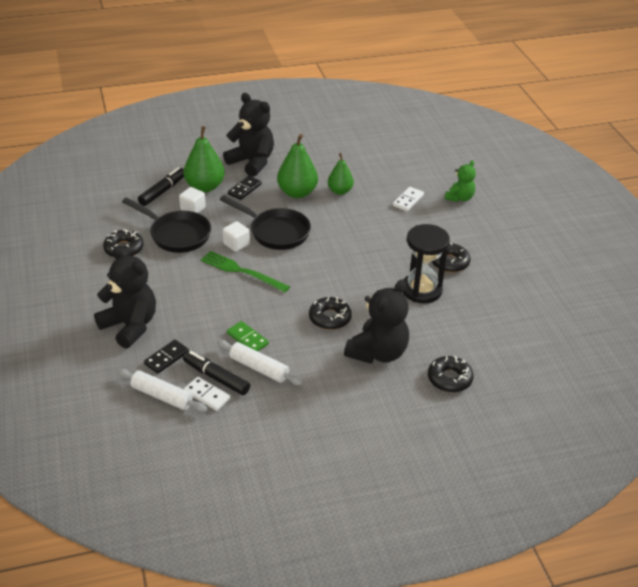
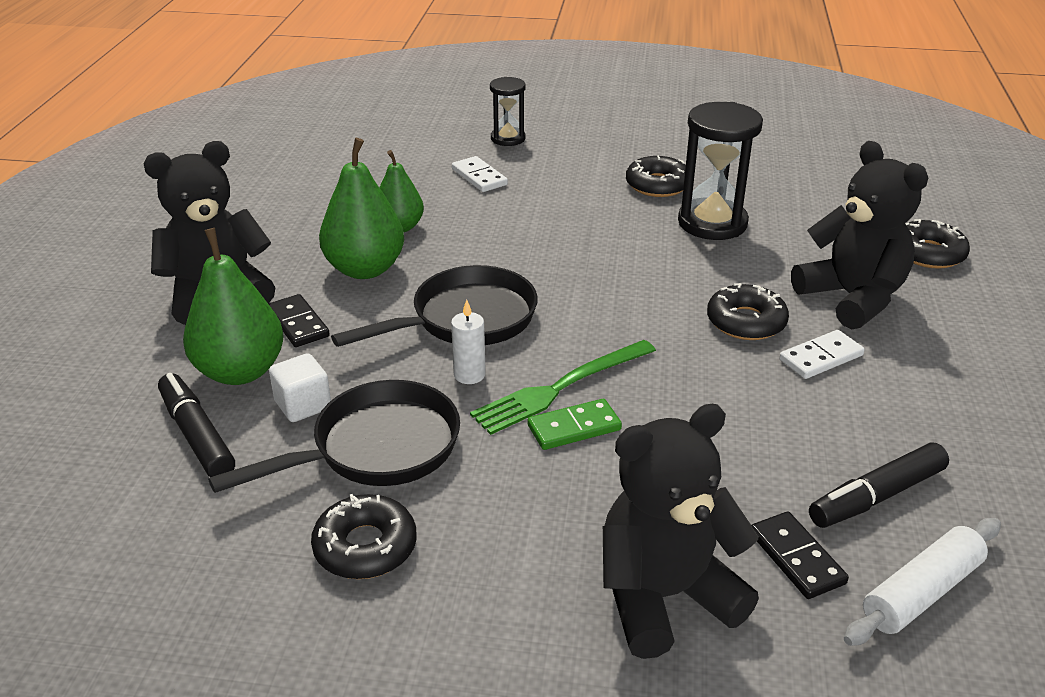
camera: 65 degrees left, 5 degrees down
(207, 395) = (928, 521): white domino -> white domino (821, 357)
(236, 244) = (469, 375): white cube -> white candle
(247, 339) = (770, 428): green domino -> green domino (574, 428)
(259, 368) = (861, 434): white rolling pin -> none
(459, 198) = (508, 138): green teddy bear -> black hourglass

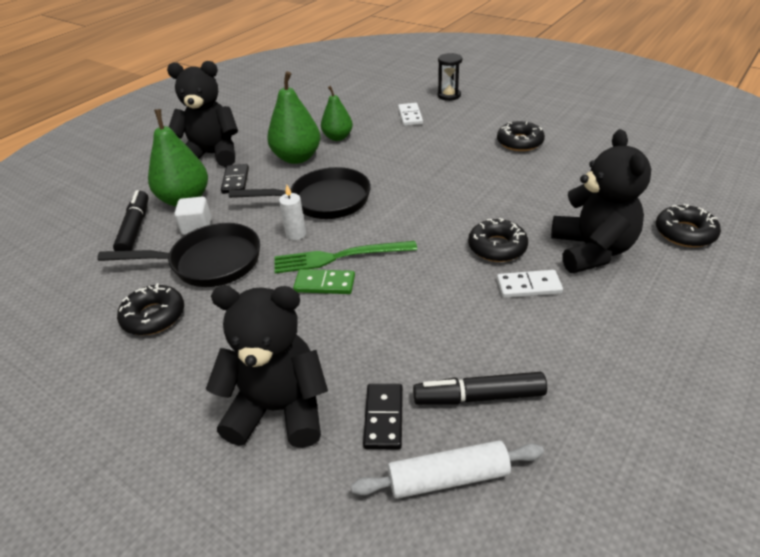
camera: 30 degrees right, 5 degrees up
(712, 223) = (535, 175): black hourglass -> none

